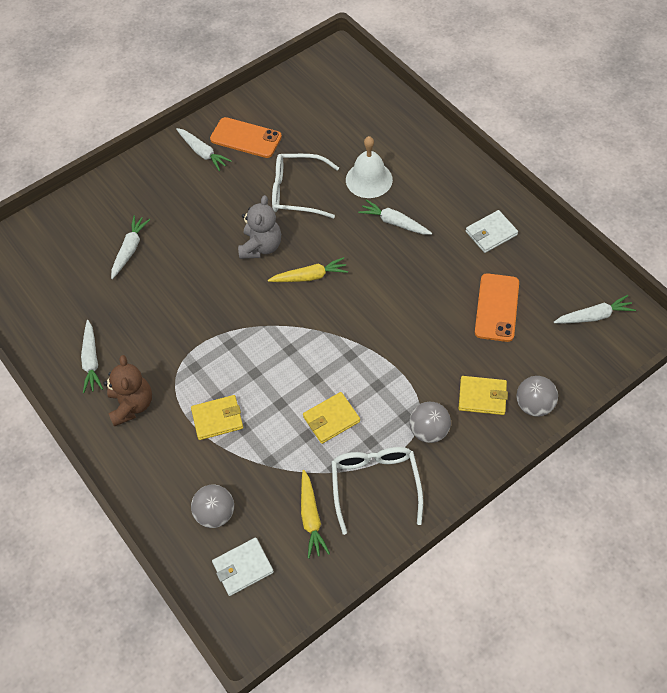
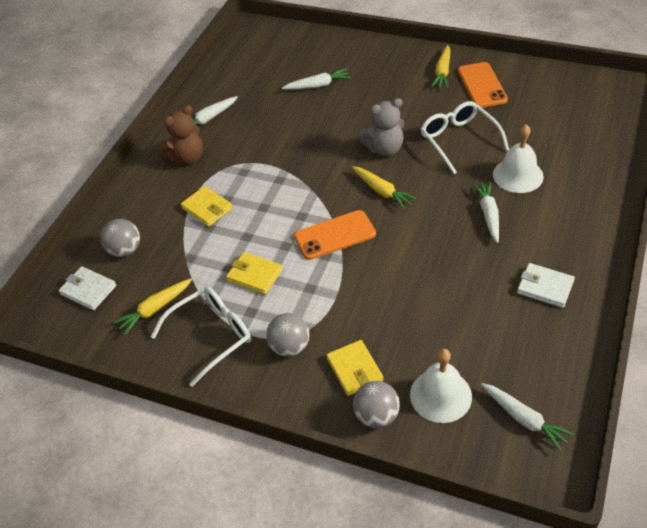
camera: 60 degrees right, 10 degrees down
(202, 153) = (442, 72): white carrot -> yellow carrot
(497, 307) = (463, 333): orange phone -> orange phone (335, 235)
(542, 354) = (440, 395): none -> white bell

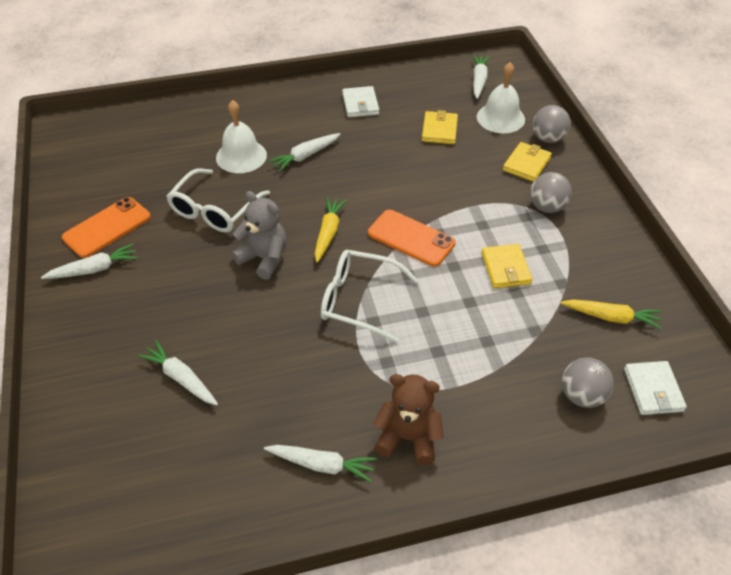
camera: 130 degrees left, 0 degrees up
(207, 208) = (464, 360): yellow wallet -> yellow wallet (439, 130)
(211, 335) = (590, 260): white glasses -> white glasses (358, 300)
(442, 72) = (94, 269): yellow carrot -> white carrot

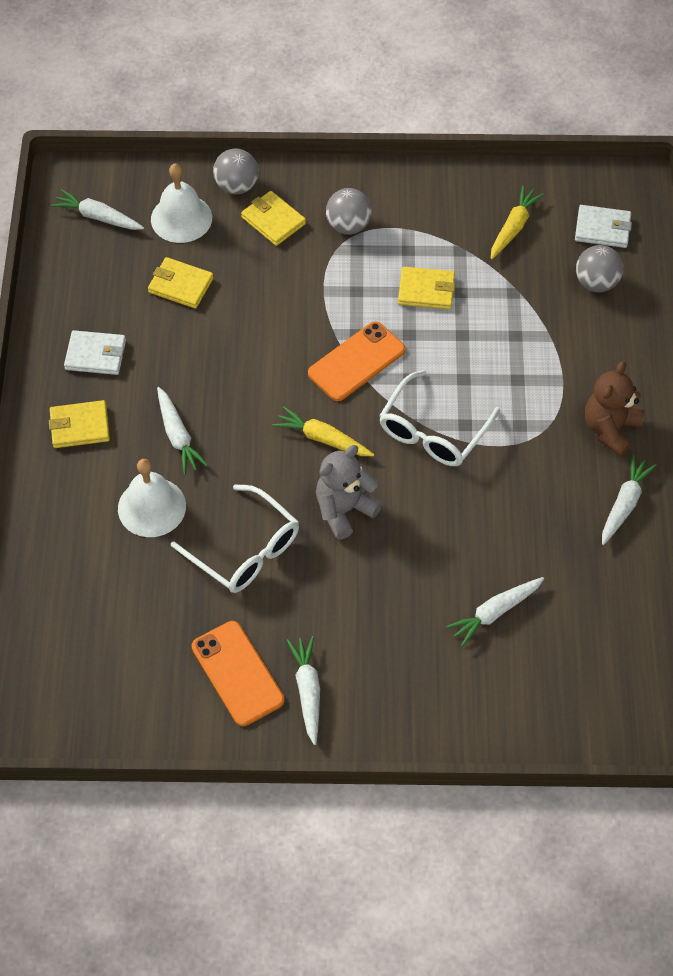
camera: 75 degrees left, 10 degrees up
(298, 110) = (80, 426): none -> yellow wallet

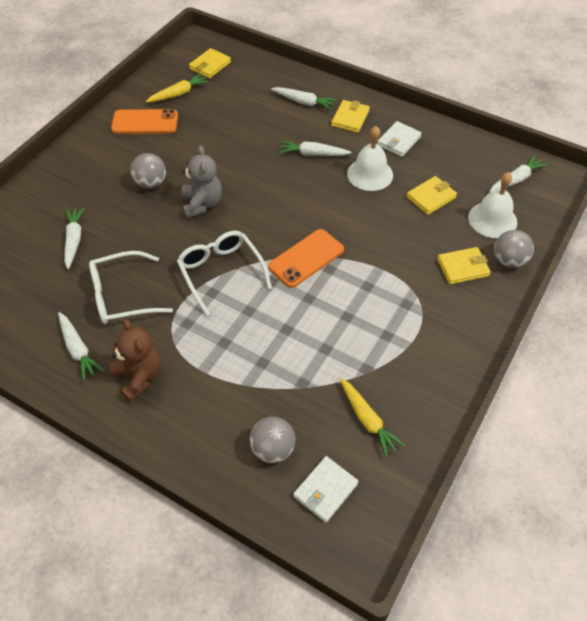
camera: 120 degrees right, 5 degrees down
(152, 507) = (273, 127): white bell -> white bell (370, 174)
(245, 550) = (213, 152): white glasses -> white glasses (122, 296)
(307, 691) = (109, 143): white carrot -> white carrot (303, 102)
(323, 439) = (259, 216): yellow carrot -> yellow carrot (178, 94)
(348, 226) = (433, 309): grey ball -> grey ball (151, 183)
(356, 362) = (306, 258): orange phone -> orange phone turned 60 degrees clockwise
(426, 290) = (341, 327): yellow wallet -> yellow wallet (210, 65)

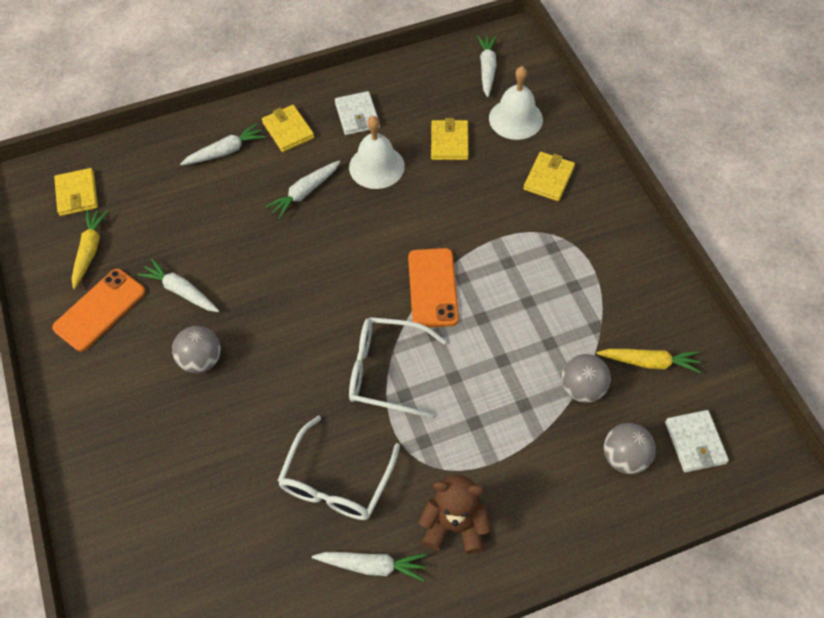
camera: 50 degrees left, 5 degrees up
(74, 240) = (213, 485): white carrot -> white carrot (181, 291)
(202, 204) = (278, 331): grey teddy bear -> none
(509, 261) = (569, 142): grey ball -> grey ball (582, 388)

